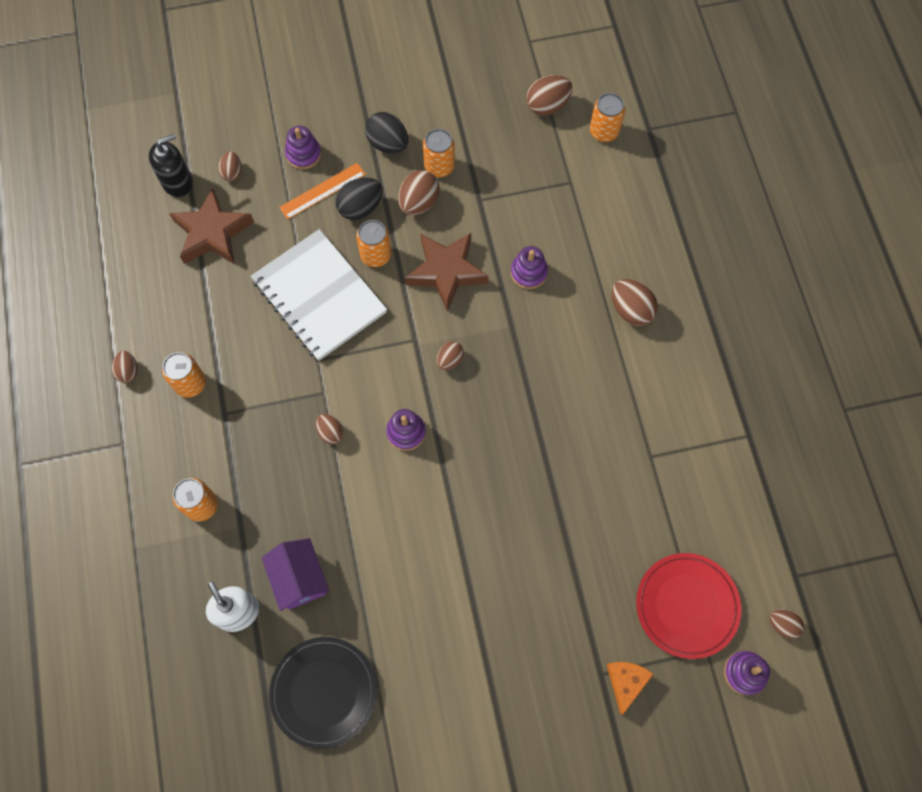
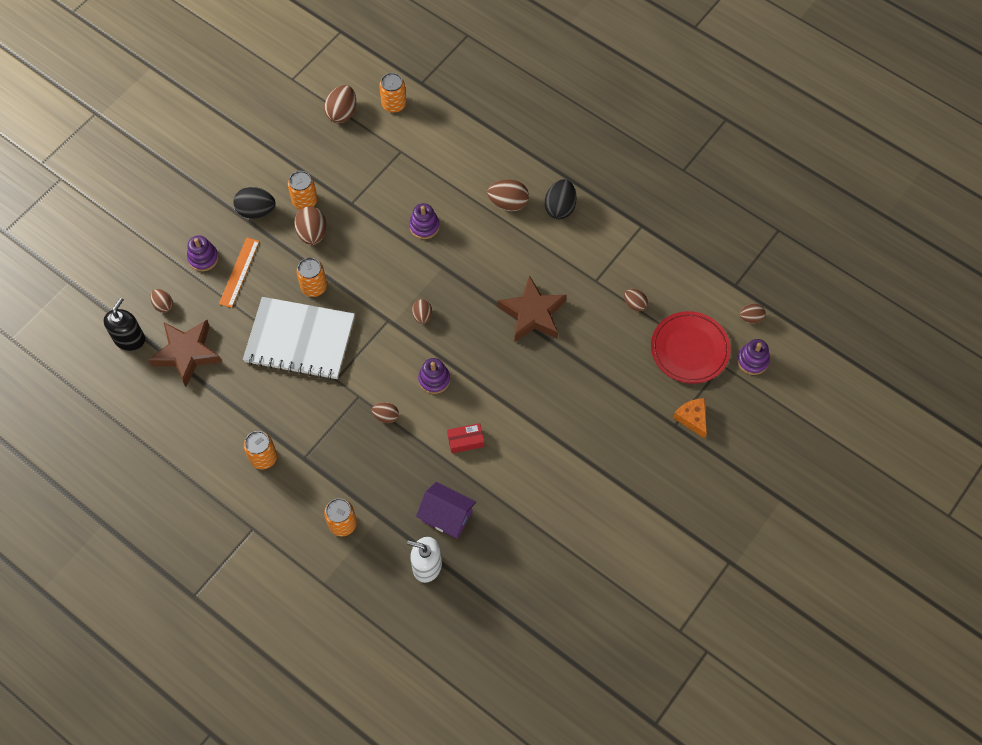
camera: 40 degrees left, 5 degrees down
(128, 371) = (212, 482): brown egg -> brown egg (634, 304)
(324, 692) = (522, 567): black plate -> none
(360, 208) = (275, 264): black egg -> black egg (560, 207)
(382, 517) = (465, 440): none -> red box
(446, 272) = (370, 263): brown star -> brown star (532, 313)

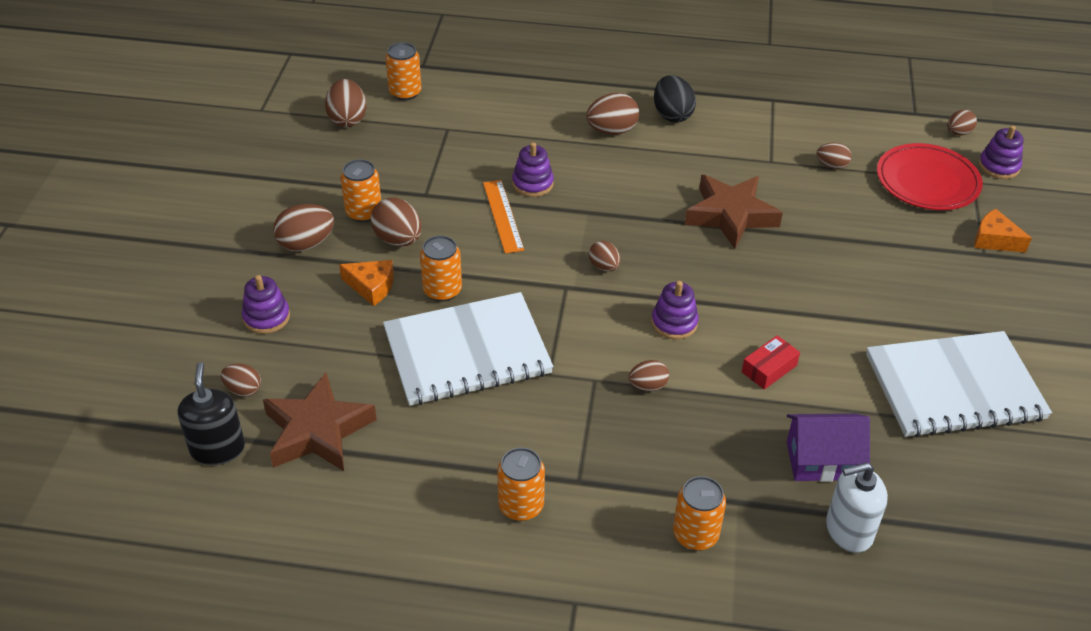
camera: 30 degrees left, 20 degrees down
(239, 272) = (328, 313): orange ruler -> orange ruler (503, 216)
(256, 211) = (306, 244): black egg -> brown egg
(275, 264) = (371, 287): none -> orange cheese
(566, 510) = (954, 387): none -> white notebook

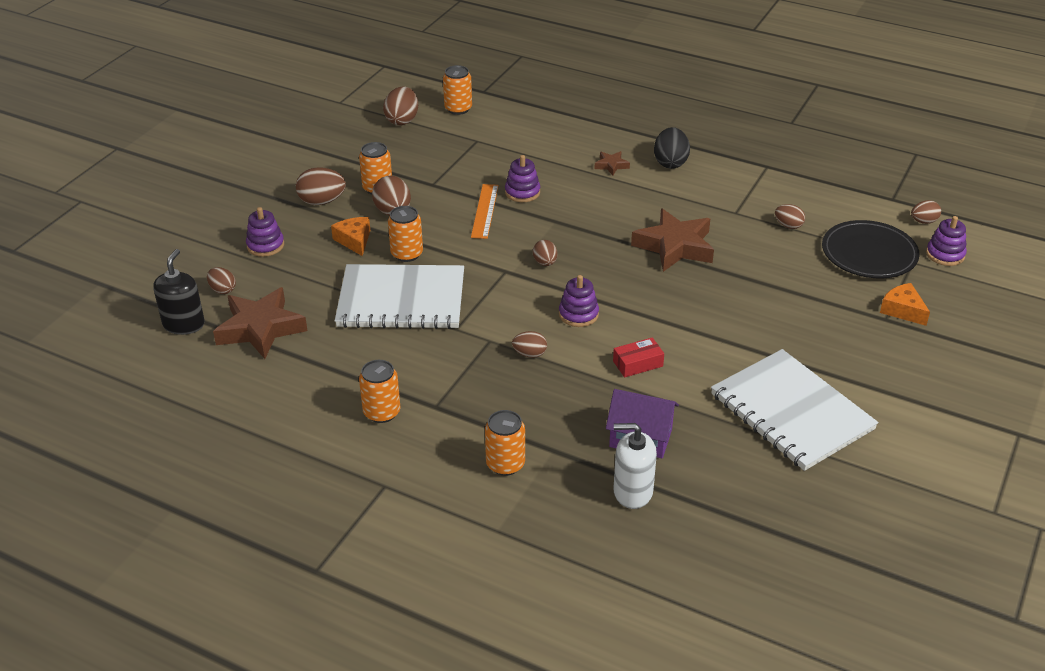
camera: 20 degrees right, 5 degrees down
(371, 287) = (354, 240): orange cheese -> orange cheese turned 150 degrees counterclockwise
(612, 131) = (611, 165): brown egg -> brown star
(927, 181) = (869, 254): red plate -> black plate
(954, 387) = (791, 412): white notebook -> white notebook turned 45 degrees clockwise

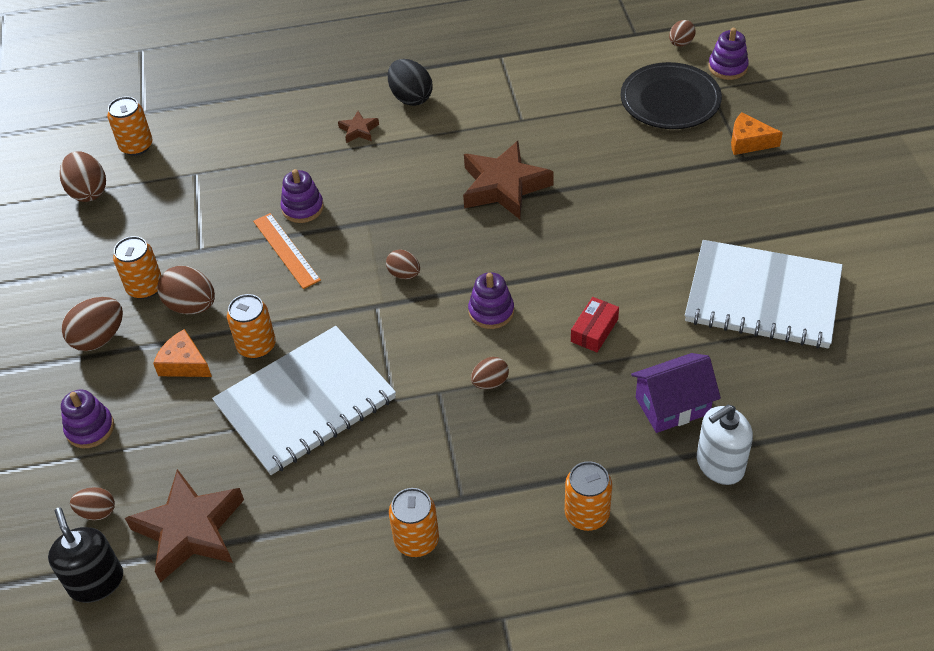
camera: 35 degrees left, 10 degrees up
(788, 225) = (578, 108): brown egg -> none

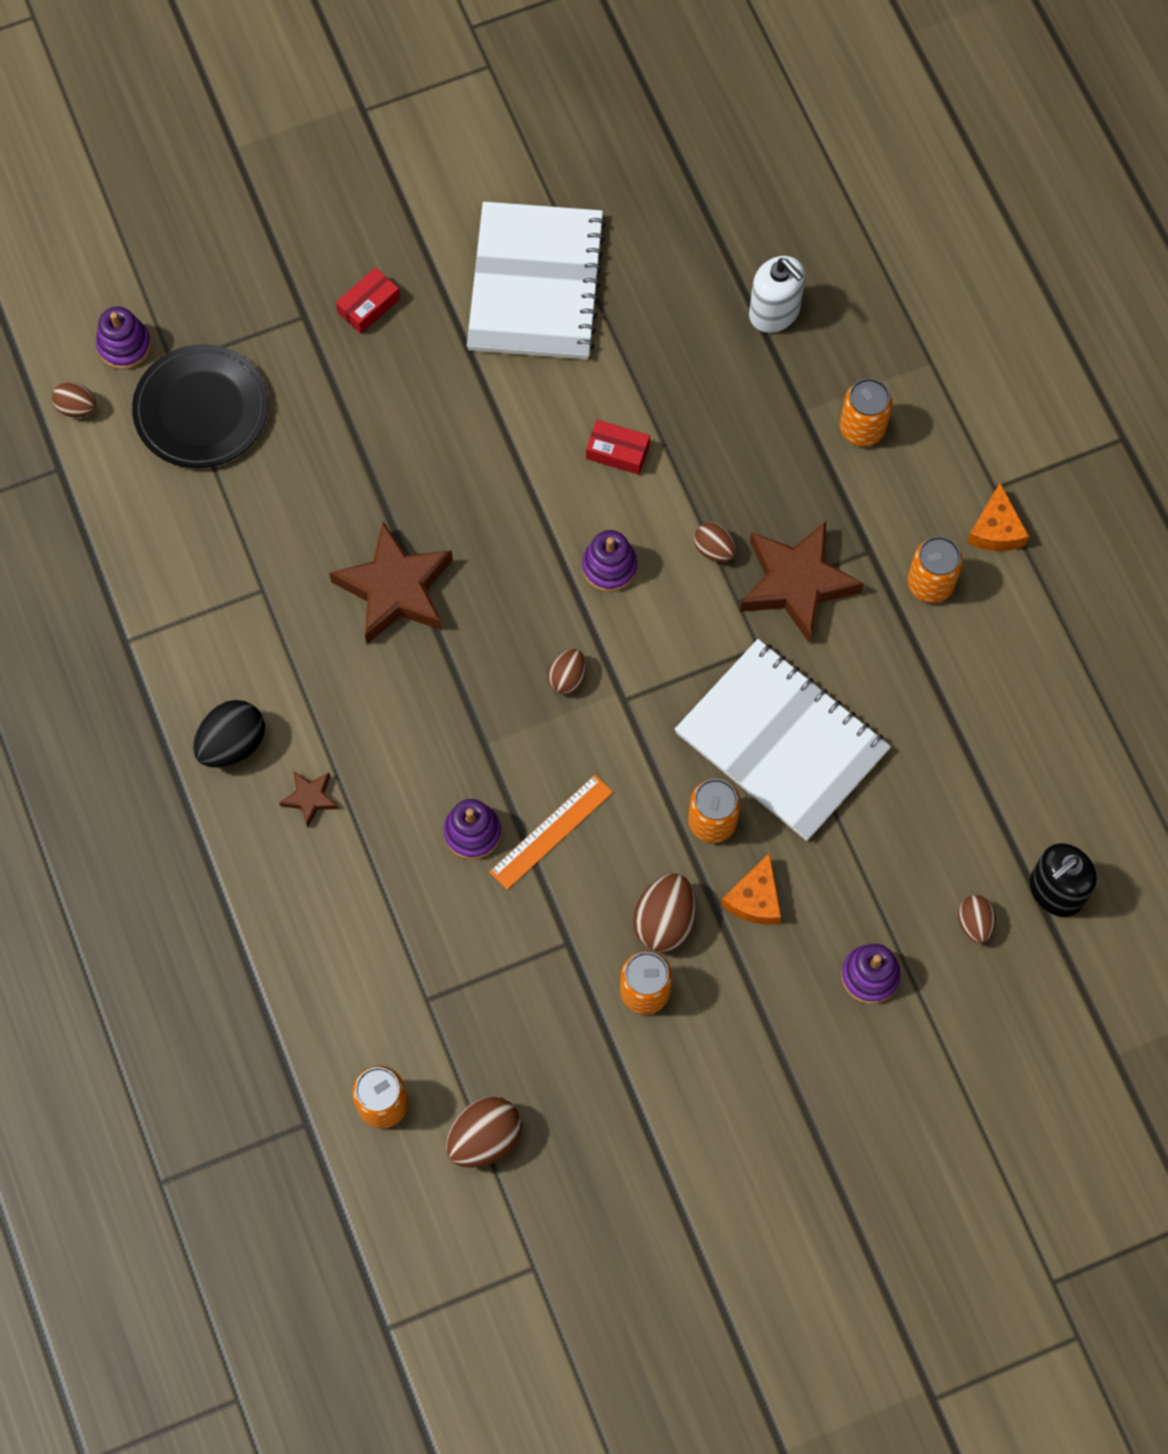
camera: 105 degrees left, 20 degrees up
(99, 338) = (737, 1018): brown egg -> none
(190, 530) = (973, 815): brown star -> brown star (797, 583)
(672, 405) = (708, 362): purple house -> none
(748, 142) = (273, 312): orange cheese -> orange cheese (996, 529)
(750, 194) = (368, 306): none -> red box

